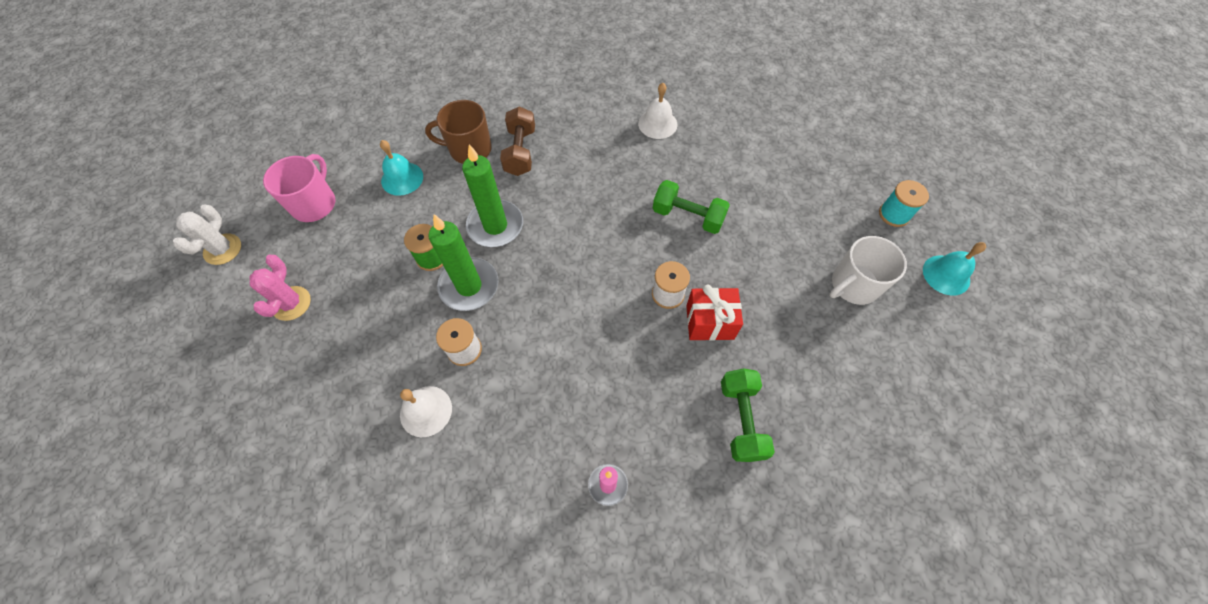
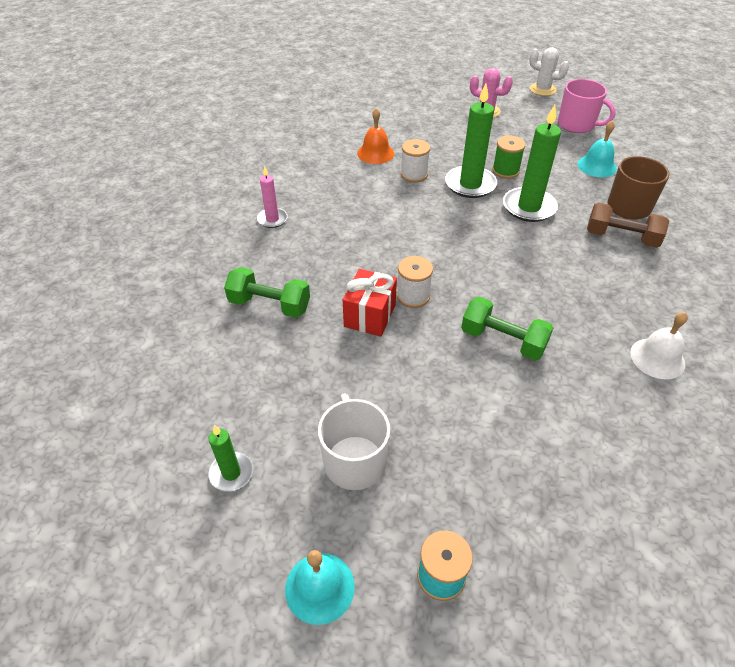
camera: 110 degrees right, 15 degrees down
(426, 411) = (375, 153): white bell -> orange bell
(688, 216) = (503, 340): green dumbbell -> green dumbbell turned 75 degrees clockwise
(917, 365) = (231, 473): none -> green candle

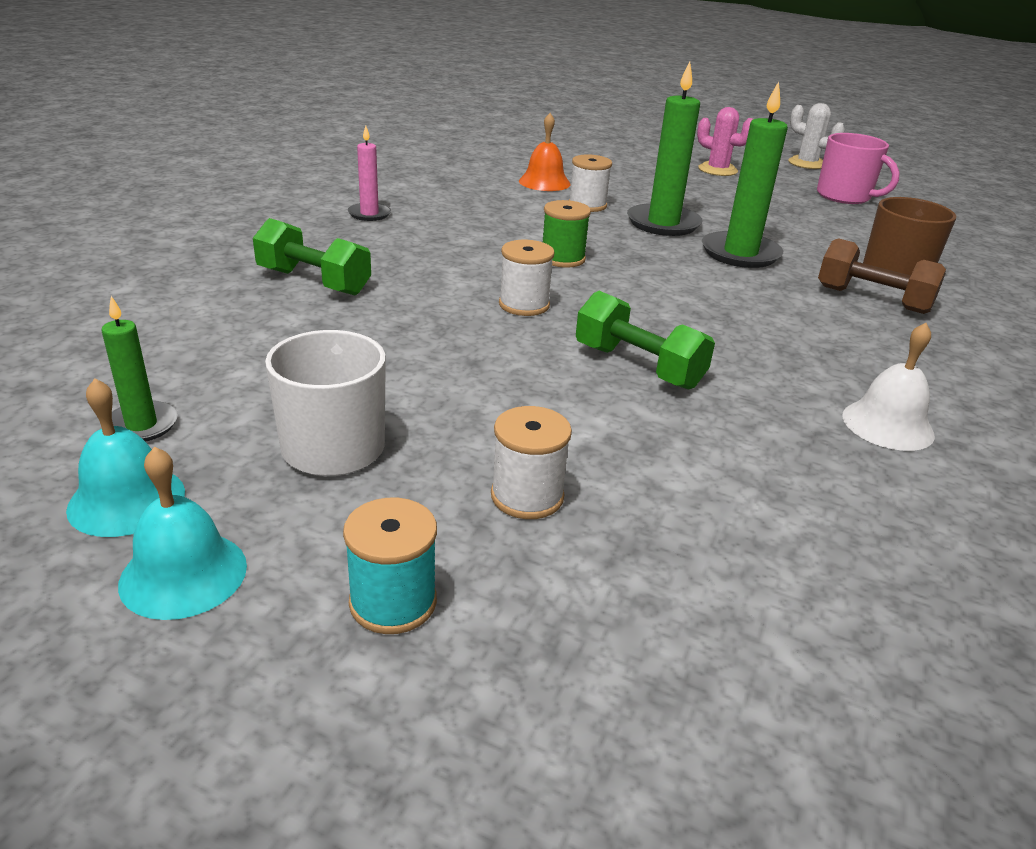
camera: 10 degrees right, 15 degrees down
(370, 315) = (449, 312): red gift -> none
(480, 473) = (527, 496): none -> white spool
(505, 171) = (721, 219): green spool -> green spool (562, 259)
(596, 166) = (860, 233): turquoise bell -> turquoise bell (126, 500)

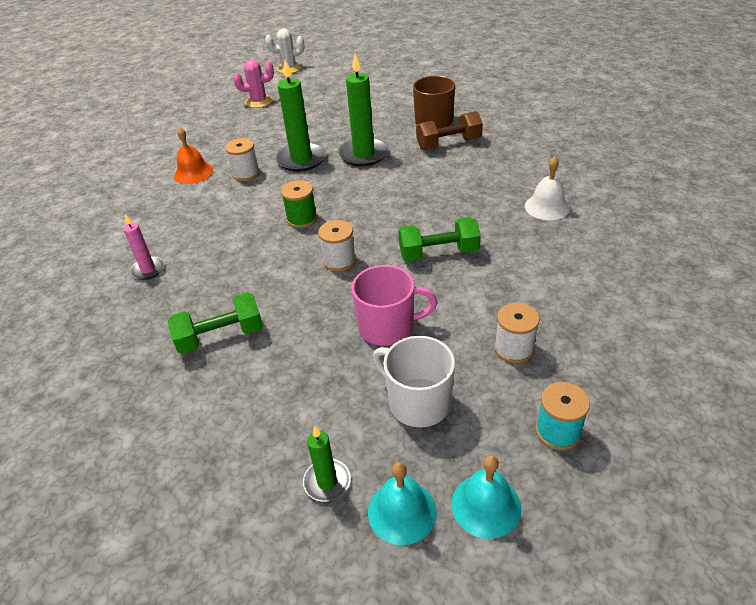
camera: 45 degrees left, 10 degrees up
(844, 196) = (341, 83): pink mug -> pink mug (388, 327)

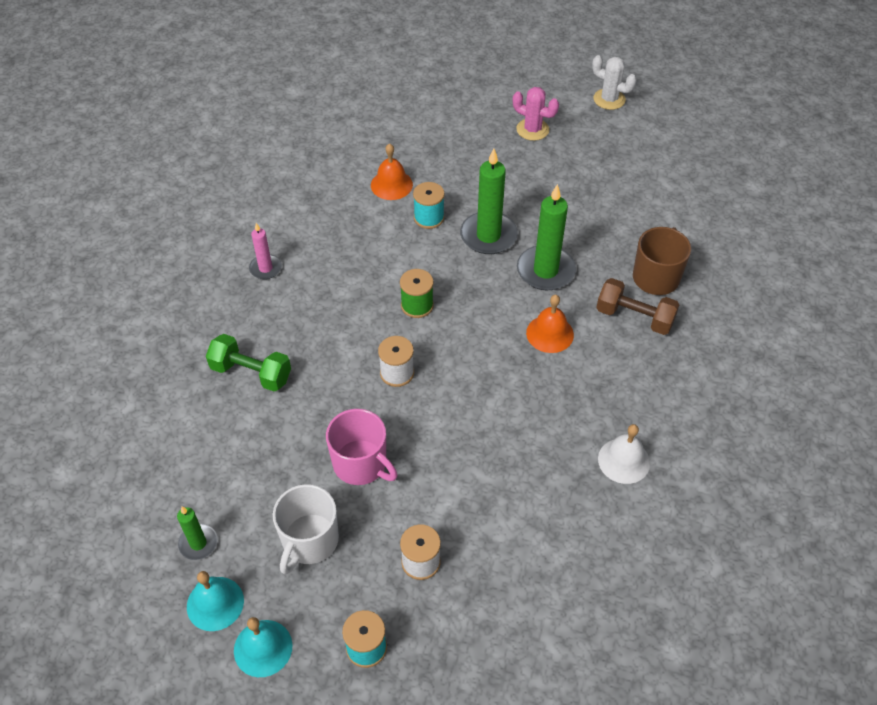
camera: 40 degrees right, 10 degrees up
(246, 173) = (429, 218): white spool -> turquoise spool
(411, 179) = (550, 333): none -> orange bell
(418, 402) = (309, 541): white mug -> white mug turned 150 degrees counterclockwise
(438, 253) = (476, 430): green dumbbell -> none

